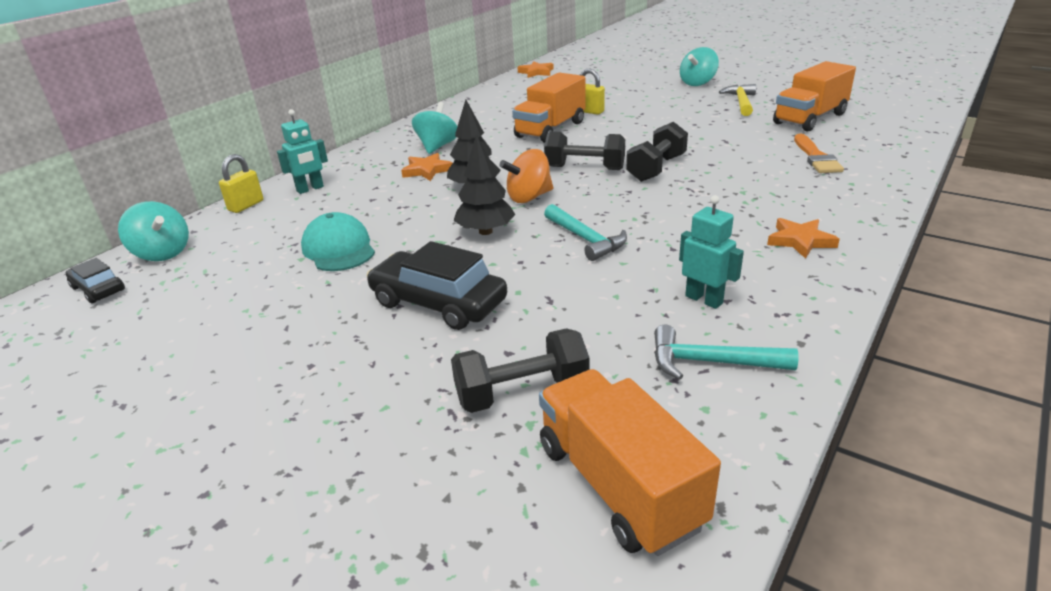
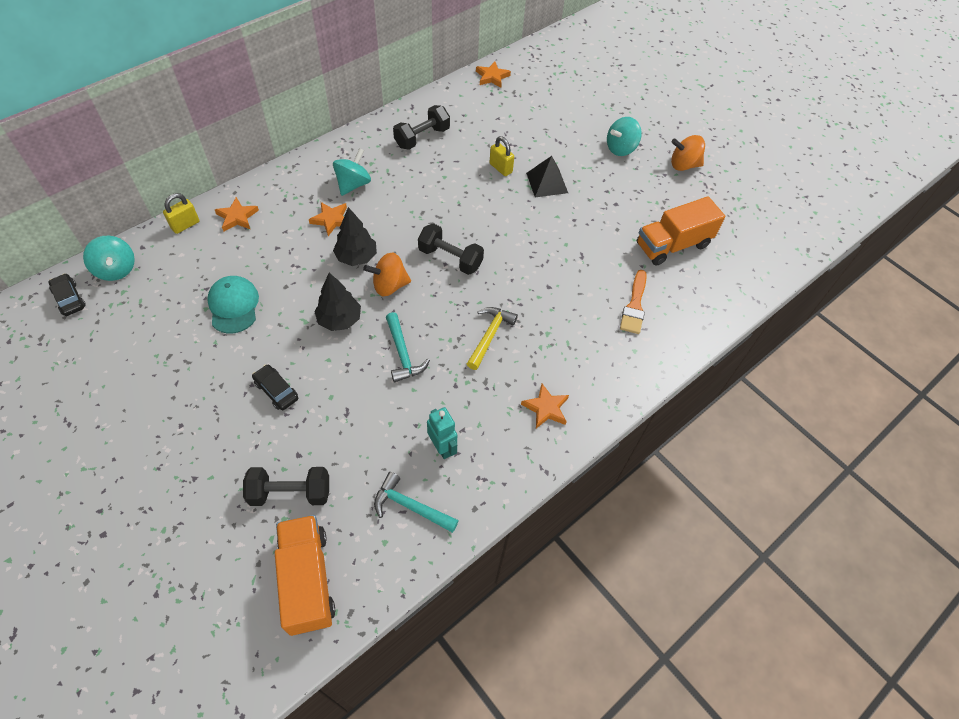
camera: 10 degrees right, 25 degrees up
(310, 189) = (237, 217): turquoise robot -> orange star
(438, 302) = (276, 391): black car -> black car, size x0.55
(550, 129) = (454, 188): orange truck -> none
(645, 110) = (547, 183): none -> black pyramid
(656, 168) = (503, 278): black dumbbell -> black dumbbell (422, 138)
(741, 102) = (635, 197): yellow hammer -> yellow hammer (489, 336)
(766, 80) = (683, 165): none -> orange spinning top

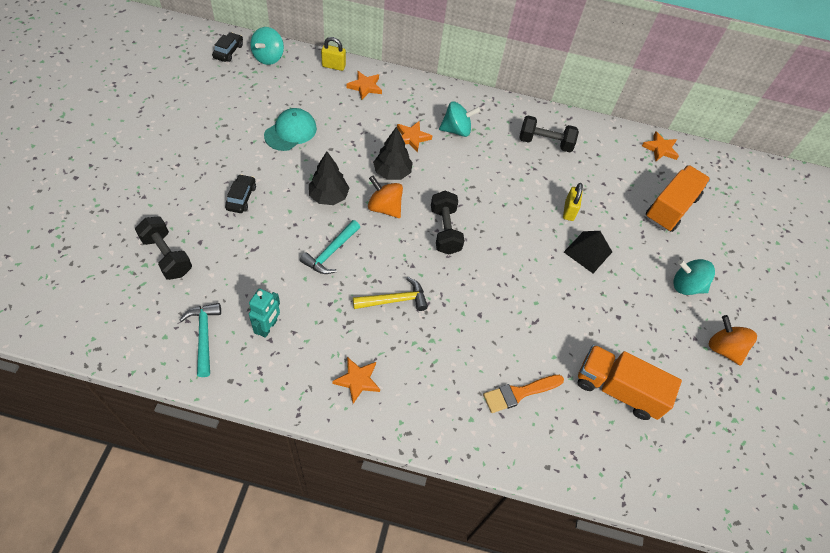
camera: 50 degrees right, 0 degrees up
(307, 580) = (107, 307): orange truck -> orange truck (671, 208)

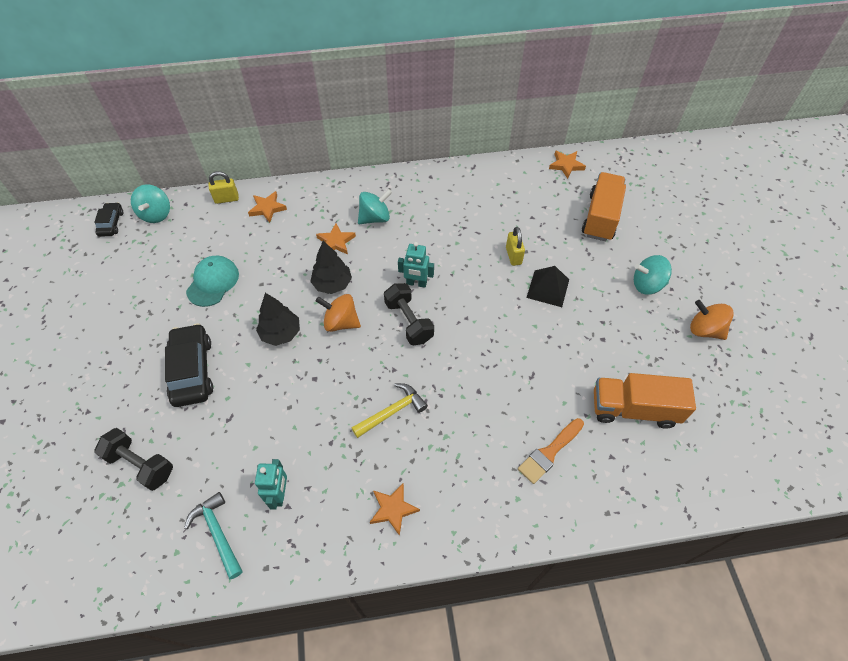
camera: 15 degrees left, 0 degrees up
(241, 198) = (192, 370): black car -> black car, size x1.80
(331, 252) = (308, 389): turquoise hammer -> none
(467, 200) = (416, 283): none -> turquoise robot
(545, 143) = (462, 199): black dumbbell -> none

